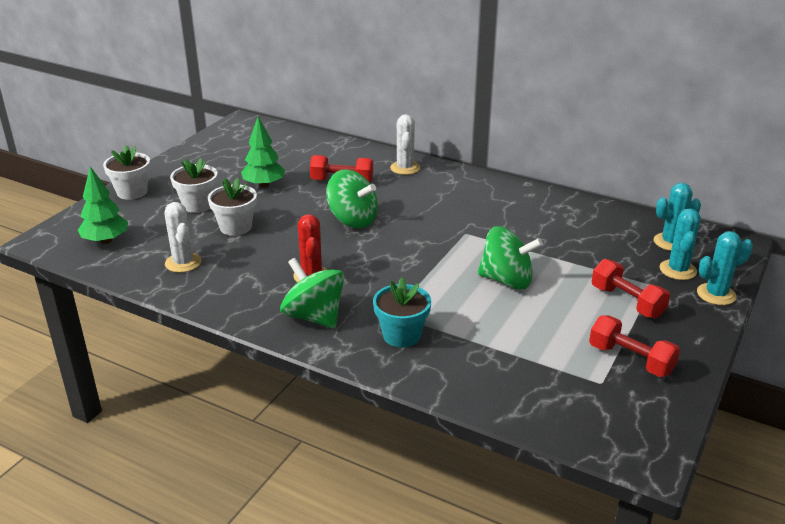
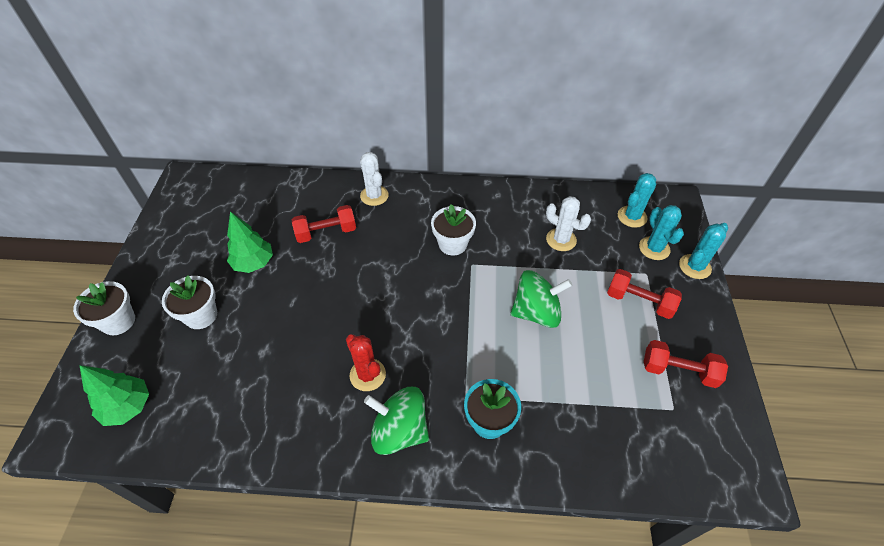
camera: 25 degrees left, 20 degrees up
(183, 263) = (230, 407): white cactus -> white cactus (561, 240)
(235, 227) = (257, 334): white flower pot -> white flower pot (452, 244)
(352, 220) = (364, 283): green spinning top -> none

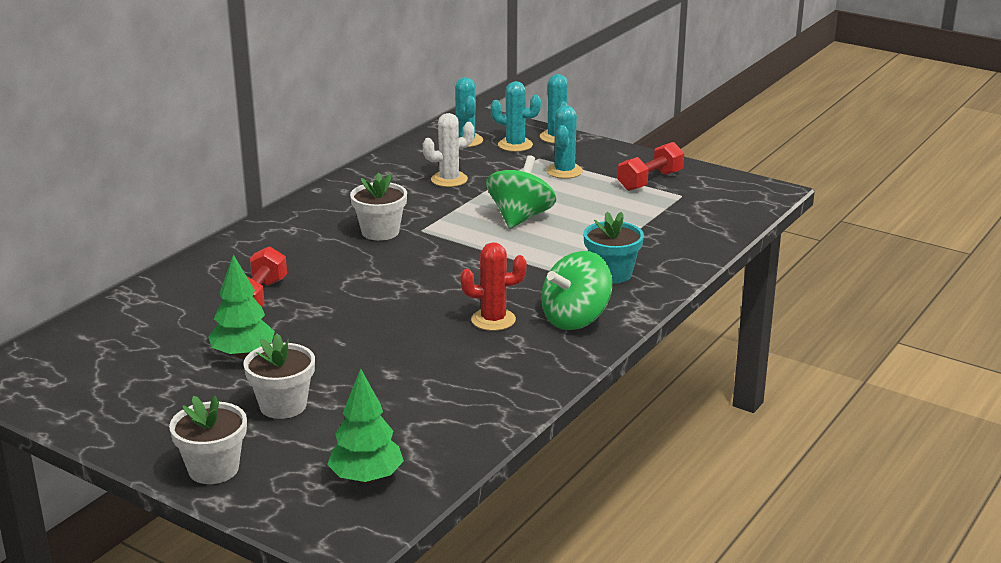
camera: 60 degrees left, 25 degrees down
(374, 196) = (241, 255): white cactus -> none
(639, 301) = (564, 171): red dumbbell -> turquoise cactus

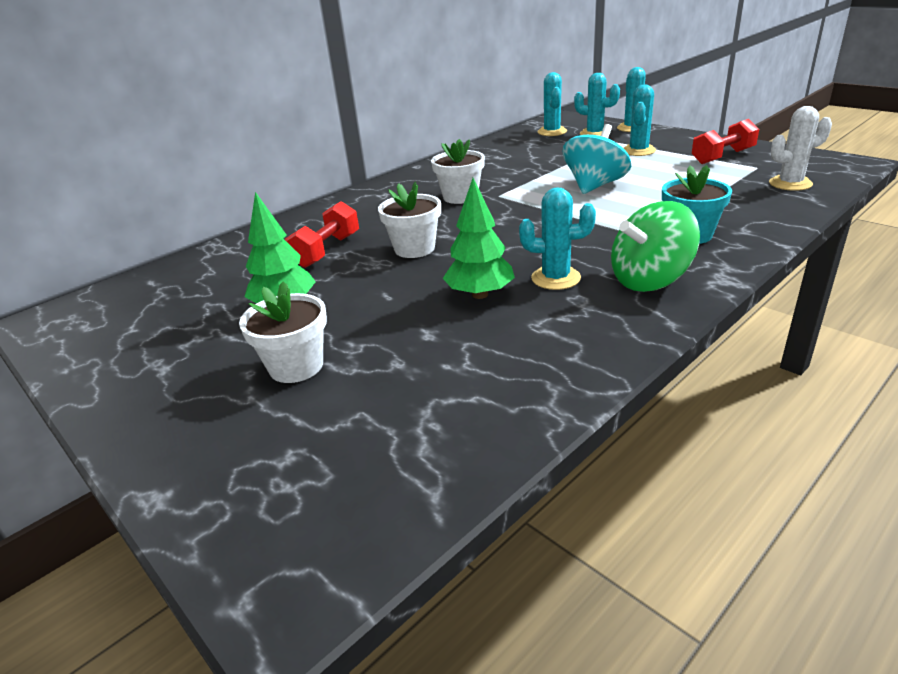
camera: 15 degrees right, 5 degrees up
(213, 469) = (175, 448): white flower pot -> white flower pot (414, 249)
(366, 478) = (351, 481): green tree -> green tree (480, 294)
(449, 179) = (532, 158): white cactus -> white cactus (790, 184)
(493, 320) = (556, 278): red cactus -> turquoise cactus
(520, 218) = (594, 186): green spinning top -> turquoise spinning top

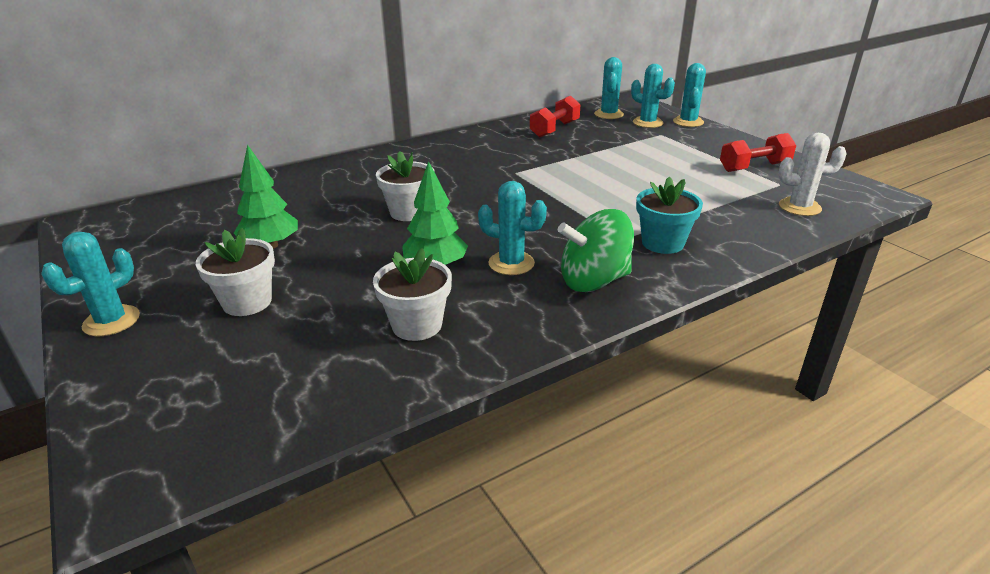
camera: 10 degrees right, 0 degrees up
(327, 251) = (335, 201): red dumbbell -> red dumbbell (554, 129)
(460, 197) = (481, 168): white flower pot -> white flower pot (417, 325)
(594, 186) = (609, 177): turquoise spinning top -> none
(638, 151) = (677, 148): turquoise cactus -> turquoise cactus (111, 321)

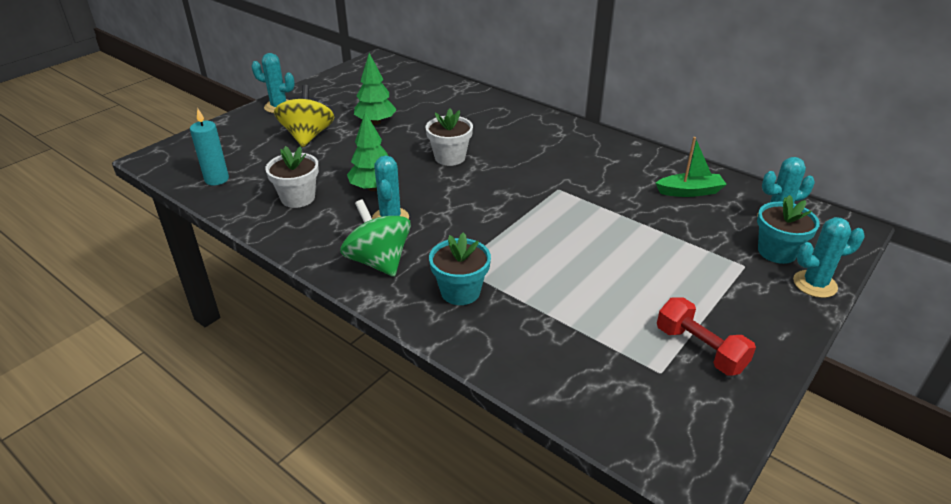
camera: 70 degrees right, 5 degrees up
(247, 302) = (307, 136): white flower pot -> yellow spinning top
(294, 403) = (216, 179): none -> turquoise candle
(554, 129) = (689, 191): red dumbbell -> green boat
(647, 123) = (777, 252): turquoise cactus -> turquoise flower pot
(799, 207) = (601, 389): white cactus -> none

